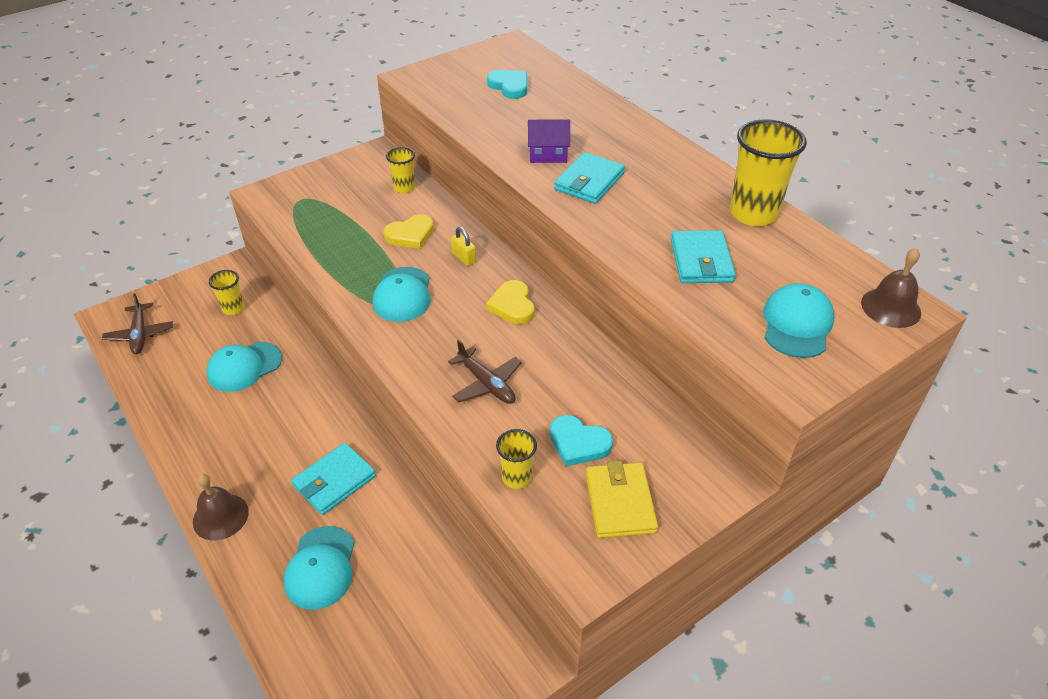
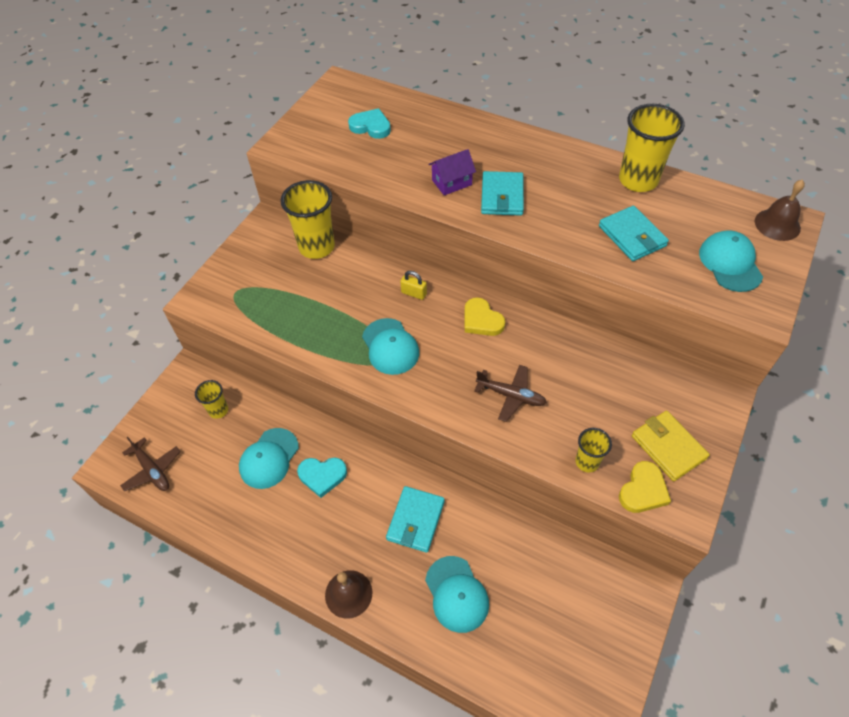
camera: 25 degrees left, 10 degrees up
(404, 188) = (317, 247): yellow cup -> yellow cup, size x1.88
(410, 235) = (355, 289): yellow heart -> yellow heart (643, 490)
(578, 443) = (609, 414): turquoise heart -> turquoise heart (322, 476)

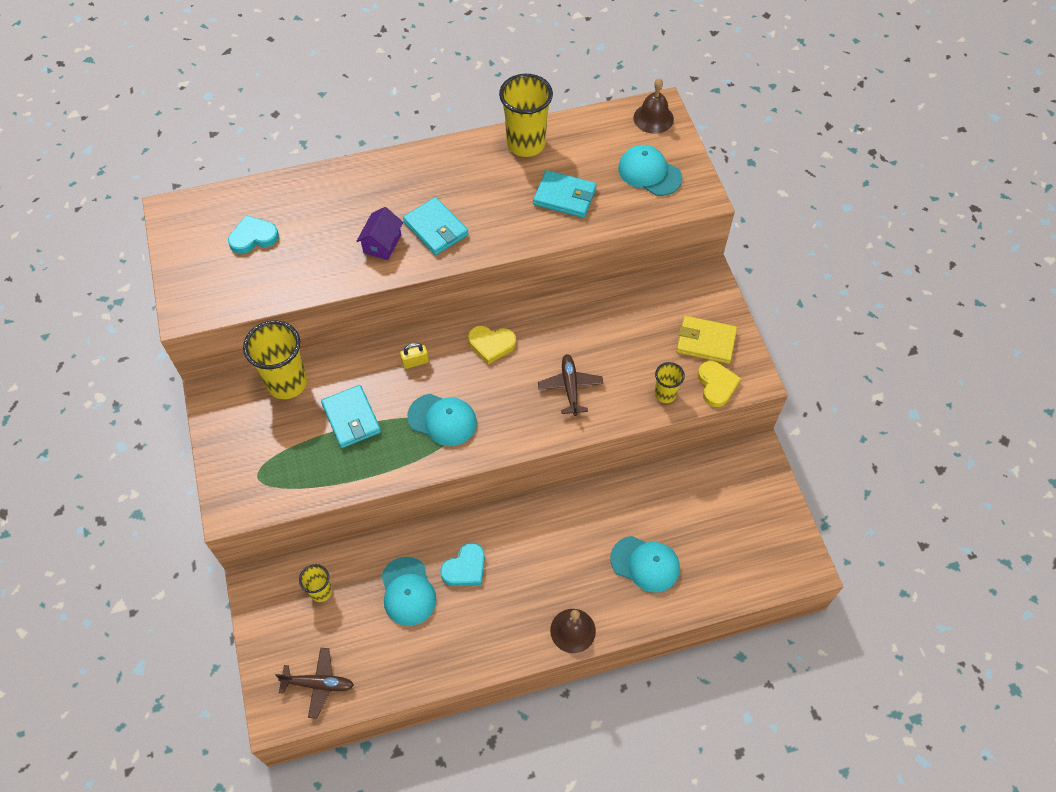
camera: 45 degrees left, 5 degrees up
(415, 520) = (568, 539): turquoise wallet -> turquoise wallet (351, 418)
(511, 396) = (570, 387): brown plane -> brown plane turned 75 degrees counterclockwise

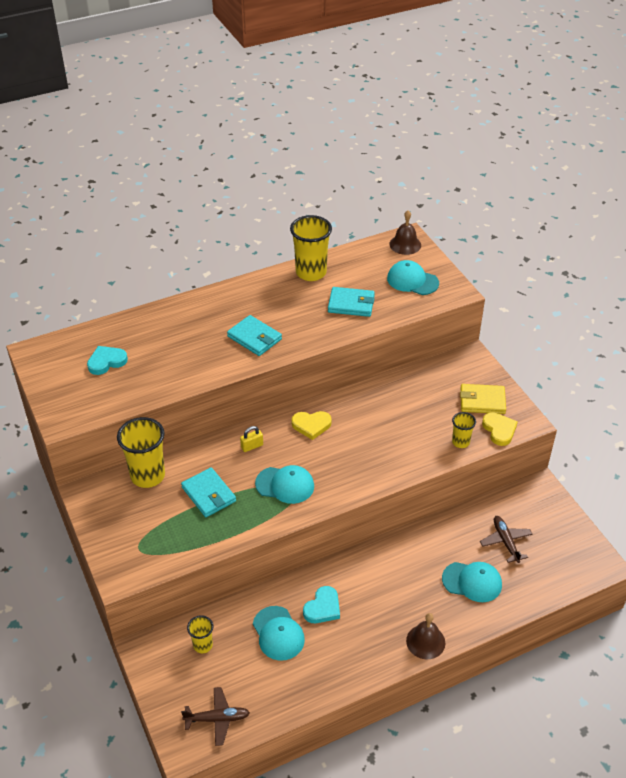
camera: 10 degrees left, 15 degrees down
(382, 244) = (214, 353): purple house -> none
(570, 387) = (383, 447): brown plane -> brown plane (505, 541)

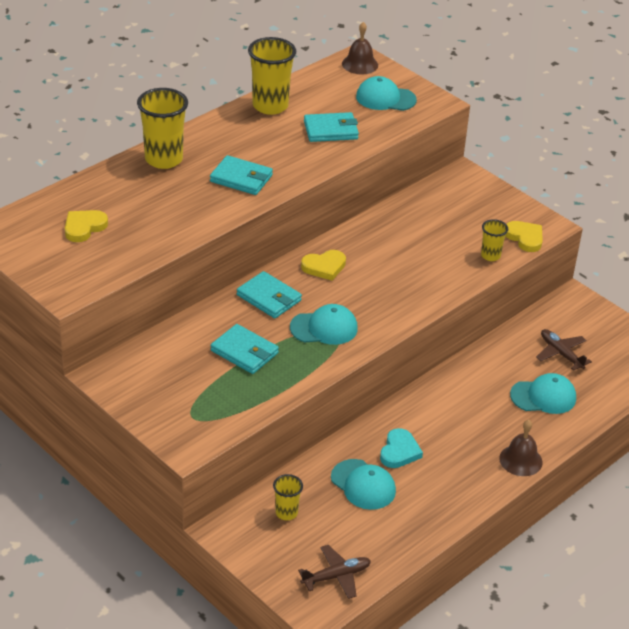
camera: 20 degrees left, 5 degrees down
(106, 362) = (84, 227): turquoise heart -> yellow heart
(148, 476) = (166, 346): yellow cup -> yellow cup (163, 159)
(252, 446) = (269, 298): yellow padlock -> turquoise wallet
(482, 401) = (495, 214): yellow wallet -> none

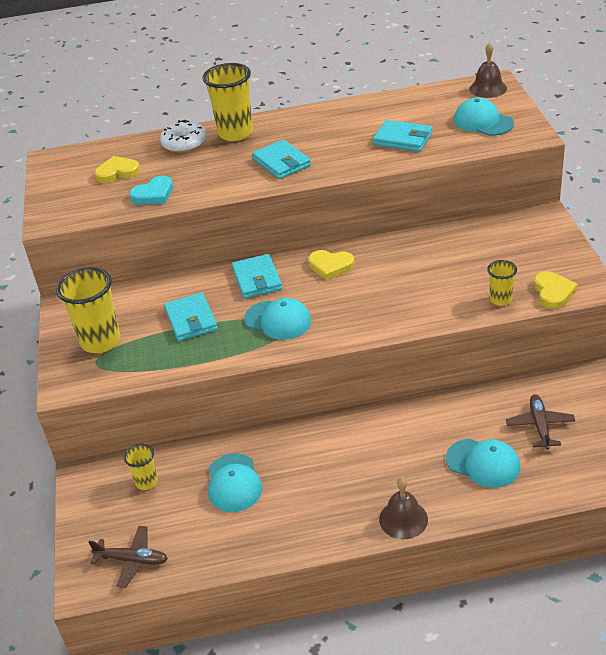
camera: 40 degrees right, 0 degrees up
(122, 181) = (184, 143): none -> white donut
(270, 106) = (369, 108): yellow cup -> yellow cup (100, 341)
(399, 451) = (294, 464): turquoise heart -> turquoise heart (153, 194)

